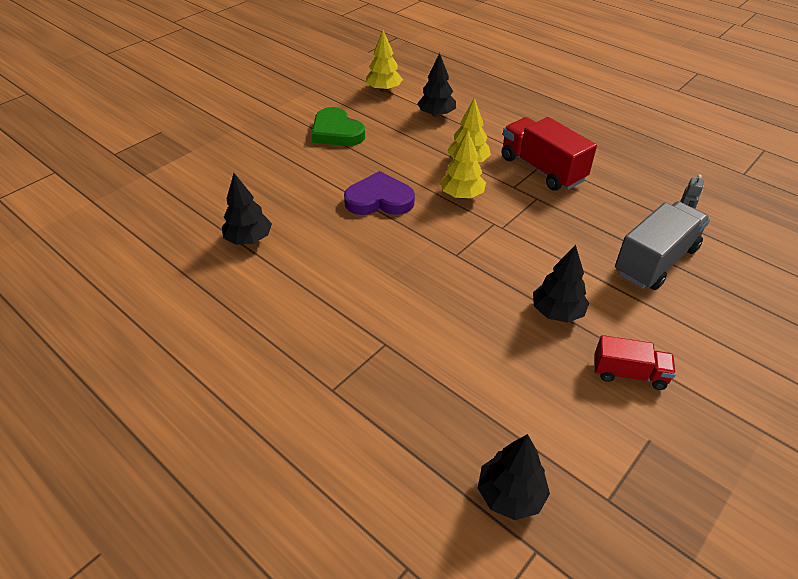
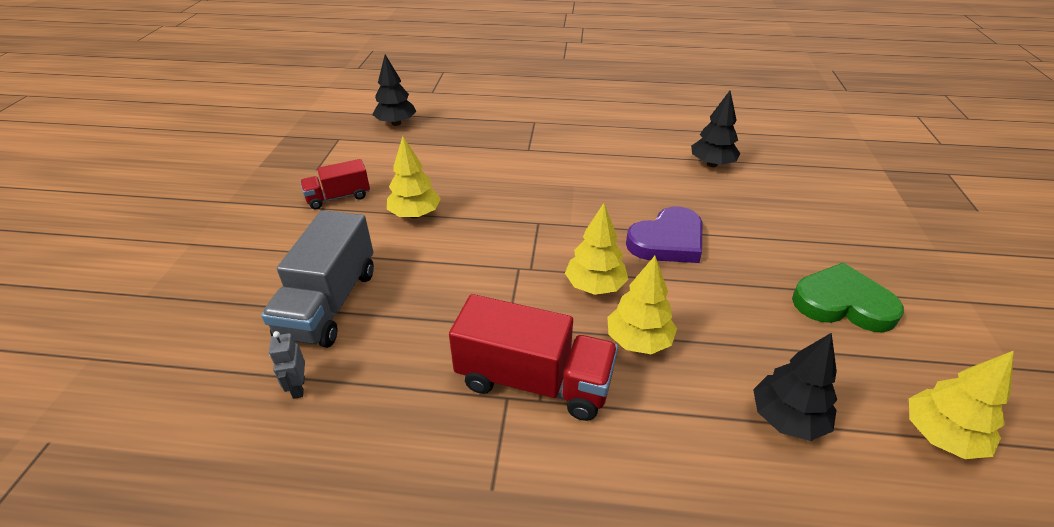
camera: 145 degrees right, 5 degrees down
(557, 312) = (415, 214): black tree -> yellow tree

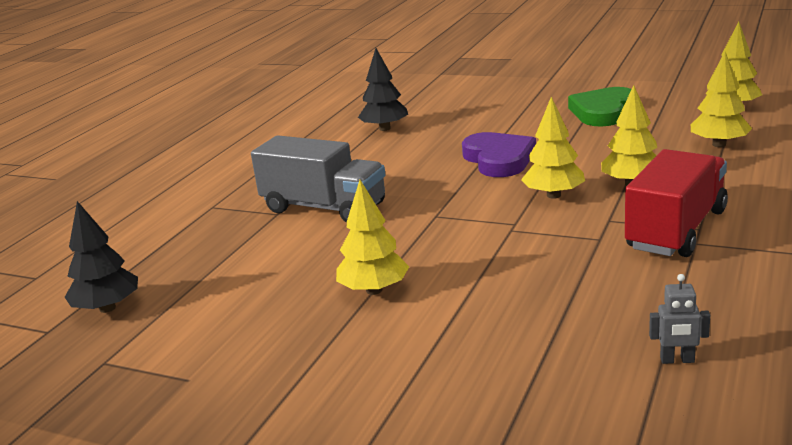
camera: 70 degrees left, 15 degrees down
(329, 303) = (534, 347): grey truck -> grey truck (324, 207)
(338, 197) = (290, 353): red truck -> none
(787, 418) = (719, 144): black tree -> yellow tree

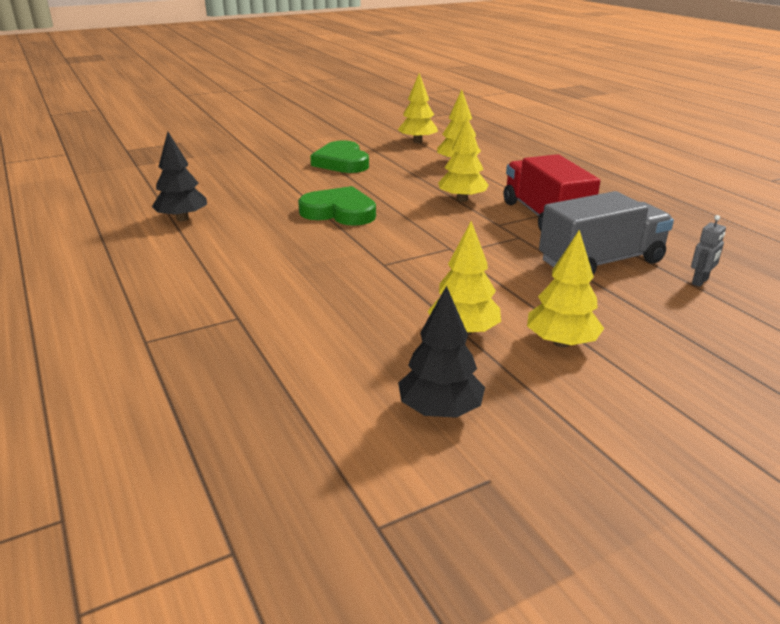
camera: 55 degrees left, 5 degrees up
(107, 308) = (253, 484): black tree -> black tree (440, 410)
(324, 207) = (274, 295): grey truck -> grey truck (601, 262)
(499, 159) = (339, 212): purple heart -> green heart
(553, 195) = (432, 222): yellow tree -> yellow tree (561, 343)

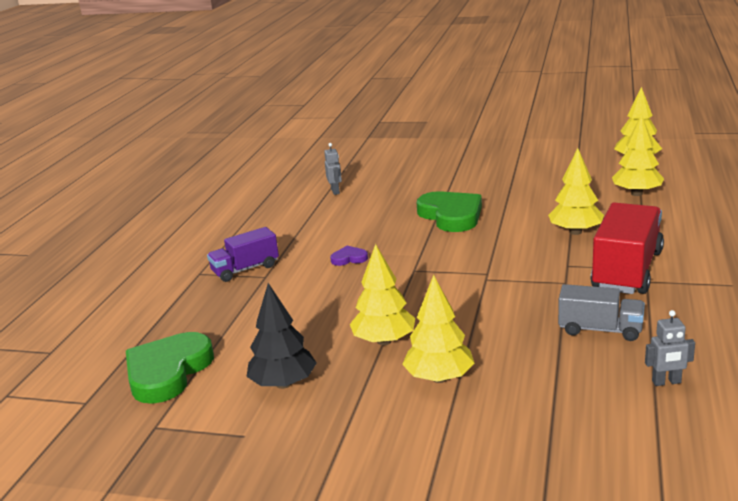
camera: 45 degrees right, 5 degrees down
(182, 219) = (335, 191): black tree -> grey robot
(201, 318) = (245, 269): none -> purple truck
(303, 273) = (349, 258): none -> purple heart
(342, 162) = (527, 168): green heart -> green heart (167, 372)
(601, 262) = (600, 329): grey truck -> grey truck, size x0.58

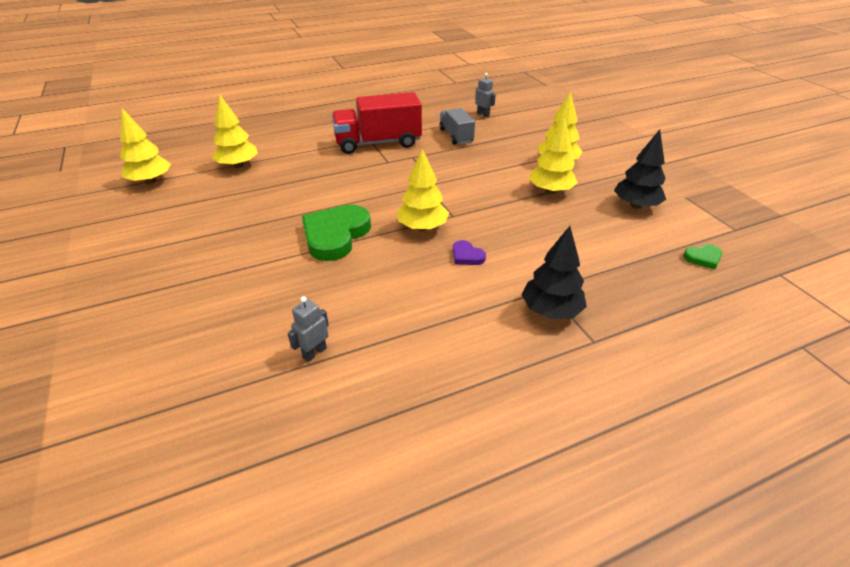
camera: 130 degrees left, 15 degrees up
(167, 372) = (703, 258): green heart -> green heart, size x0.45
(245, 269) = (550, 310): purple truck -> black tree
(575, 232) = (330, 171): yellow tree -> yellow tree (422, 227)

